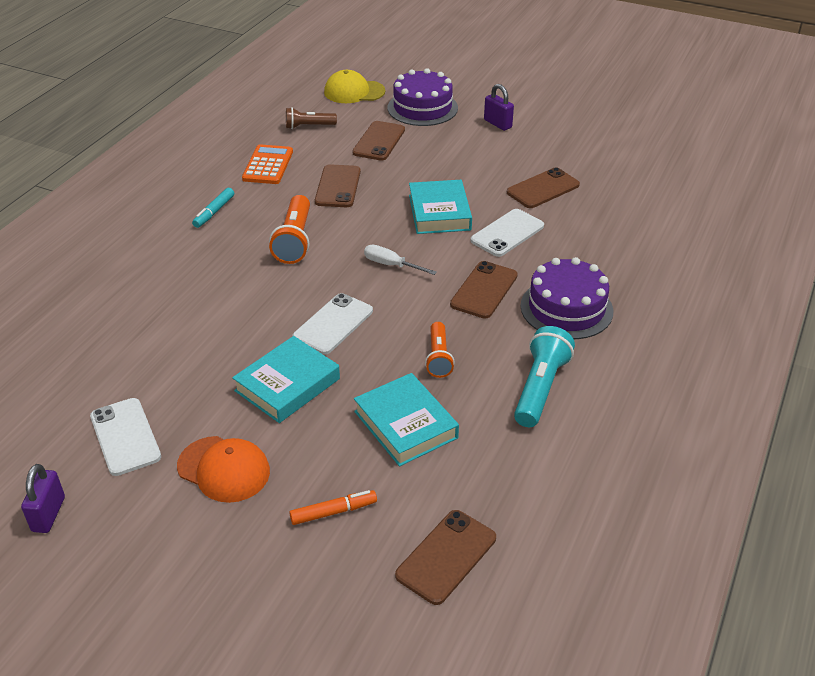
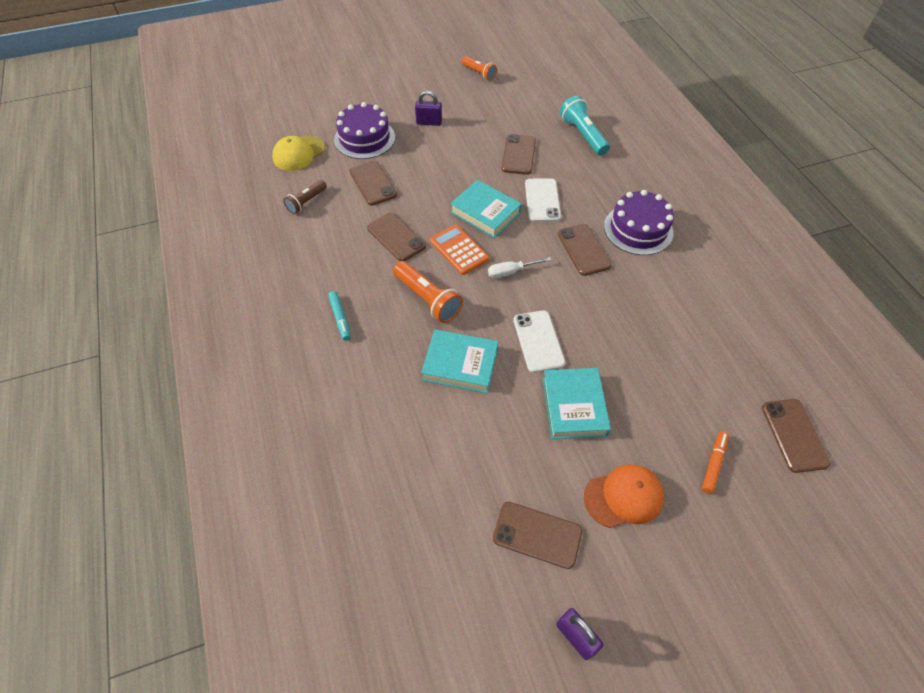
camera: 45 degrees left, 15 degrees up
(125, 436) = (537, 534): white phone -> brown phone
(268, 165) = (323, 253): orange calculator -> orange calculator (459, 250)
(405, 424) = (668, 374): turquoise book -> turquoise book (460, 364)
(439, 357) = (623, 315): orange flashlight -> orange flashlight (479, 73)
(540, 388) = (694, 291): turquoise flashlight -> turquoise flashlight (582, 135)

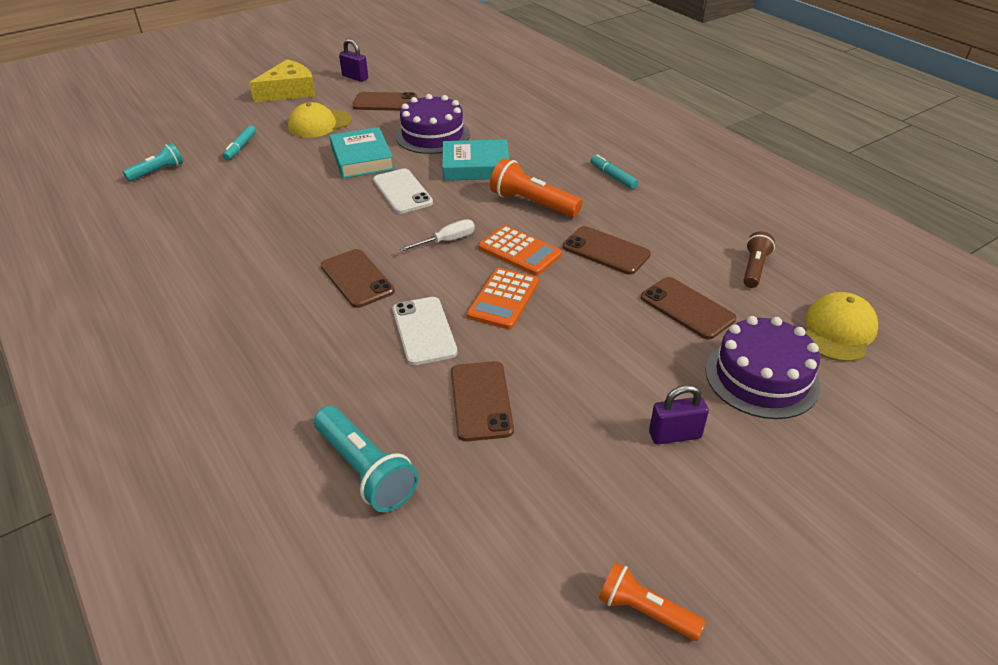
camera: 165 degrees right, 15 degrees down
(485, 212) = (503, 299): turquoise book -> orange calculator
(623, 497) = (320, 124): orange cap -> yellow cap
(638, 229) = (277, 316): purple cake -> purple cake (432, 135)
(675, 612) = (289, 91): none -> yellow cheese
(713, 464) = (240, 147): orange marker -> turquoise marker
(794, 435) = (157, 171): brown phone -> turquoise flashlight

